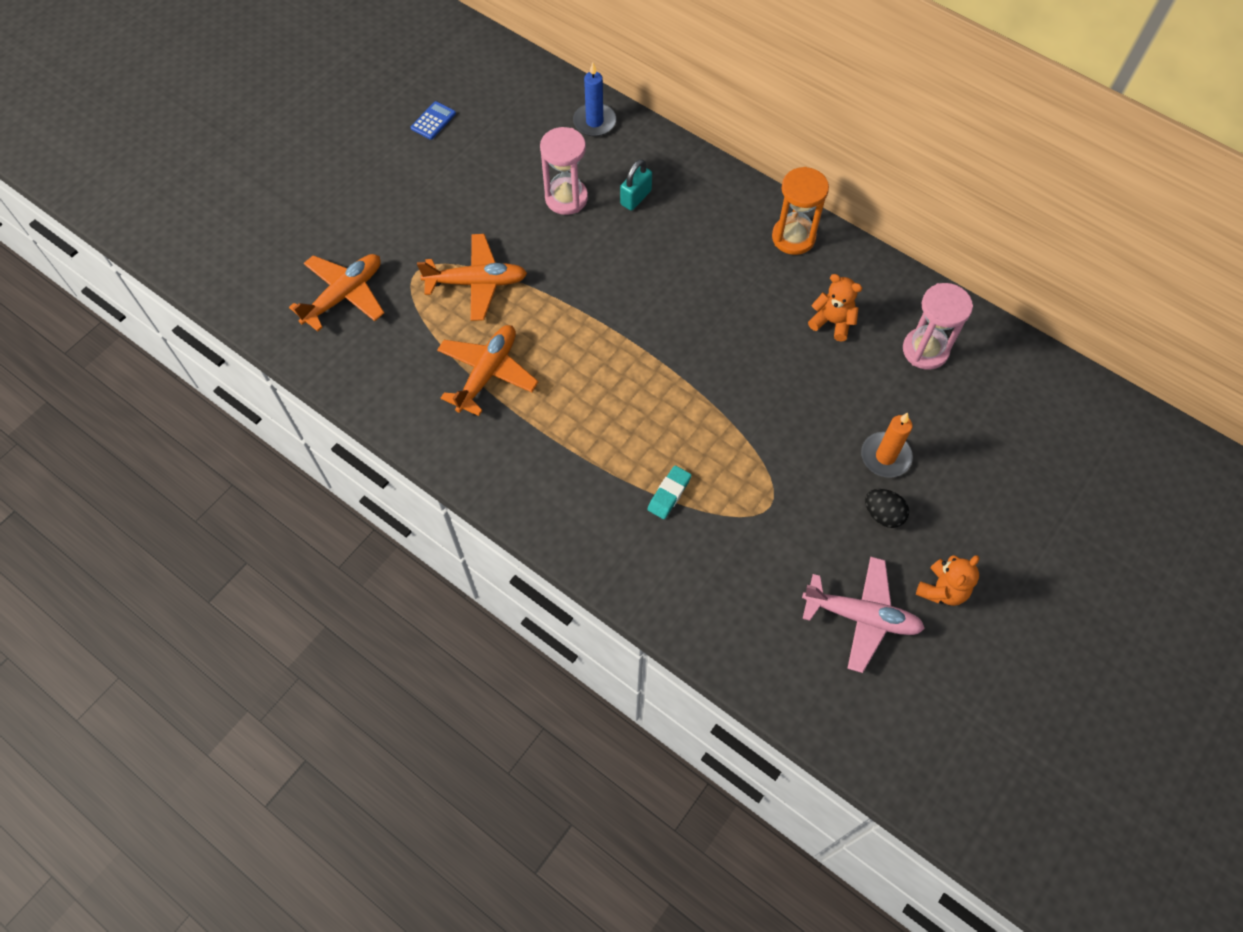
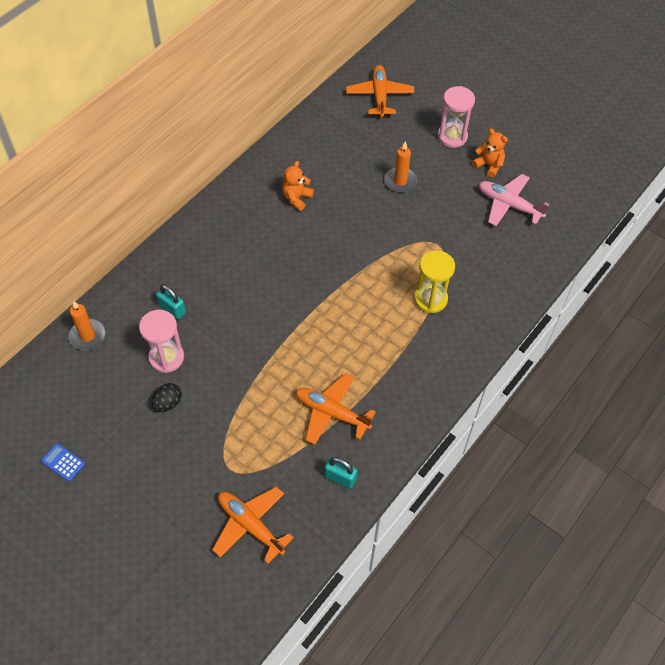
camera: 90 degrees left, 5 degrees down
(397, 384) = (340, 478): none -> turquoise padlock
(477, 283) = (245, 422): orange plane -> orange plane (379, 96)
(594, 122) = (88, 336): blue candle -> orange candle
(669, 494) = (430, 299): turquoise eraser -> yellow hourglass
(793, 237) = (222, 213): orange hourglass -> none
(861, 616) = (509, 205): pink plane -> pink plane turned 75 degrees counterclockwise
(883, 514) = (441, 187): black egg -> black egg (168, 403)
(925, 350) = (321, 152): pink hourglass -> pink hourglass (452, 136)

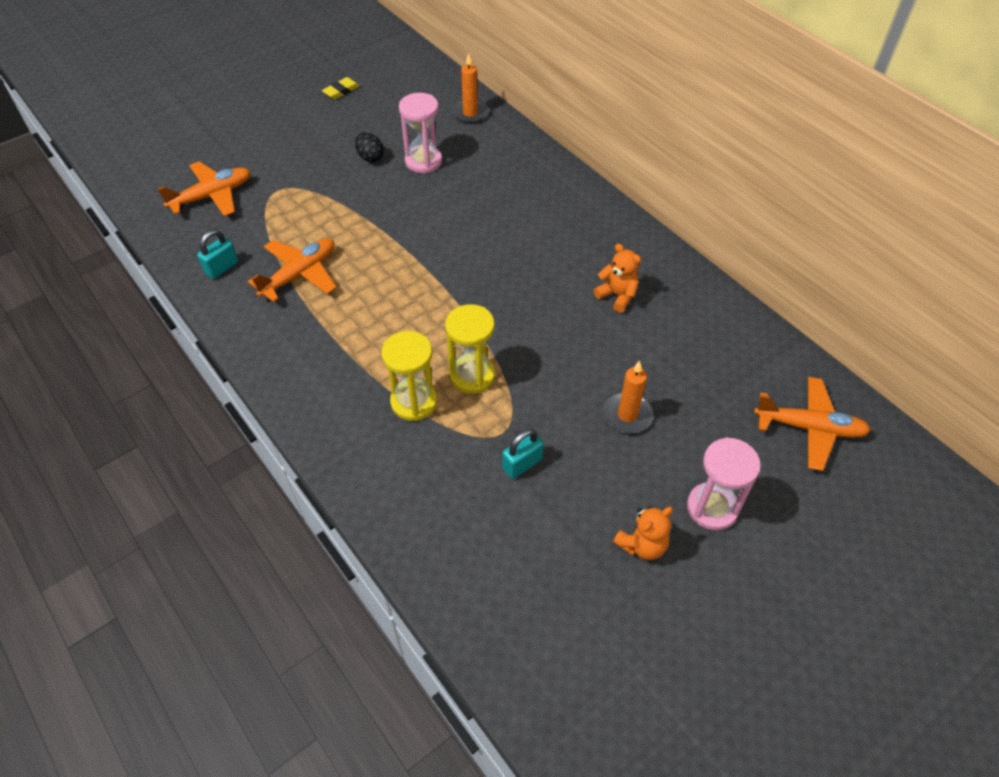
camera: 105 degrees right, 5 degrees down
(63, 462) = (341, 91): blue calculator -> yellow eraser
(172, 309) = (481, 171): turquoise padlock -> turquoise padlock (522, 464)
(396, 270) = (472, 375): none -> yellow hourglass
(509, 205) = (553, 550): pink plane -> none

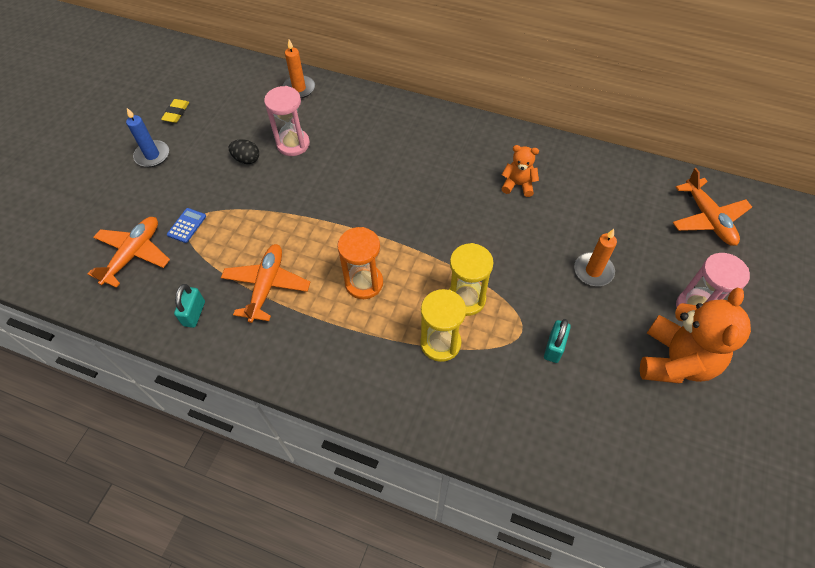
camera: 30 degrees left, 5 degrees up
(273, 192) = (187, 225): none -> blue calculator
(292, 119) = (152, 155): none -> blue candle
(387, 314) = (364, 283): none -> orange hourglass
(642, 545) = (675, 361): orange teddy bear -> orange teddy bear, size x1.91
(809, 428) = (707, 219): orange plane -> orange plane turned 90 degrees clockwise

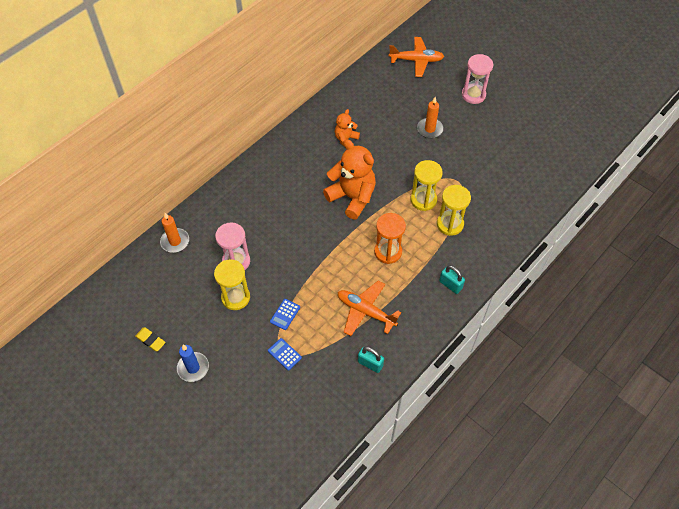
camera: 70 degrees left, 0 degrees up
(133, 254) = (296, 398): orange plane -> none
(238, 209) = (285, 314): none -> blue calculator
(247, 159) = (235, 297): black egg -> yellow hourglass
(554, 347) = (474, 169): turquoise padlock -> turquoise padlock (450, 285)
(675, 361) = (502, 119): orange teddy bear -> orange teddy bear (352, 197)

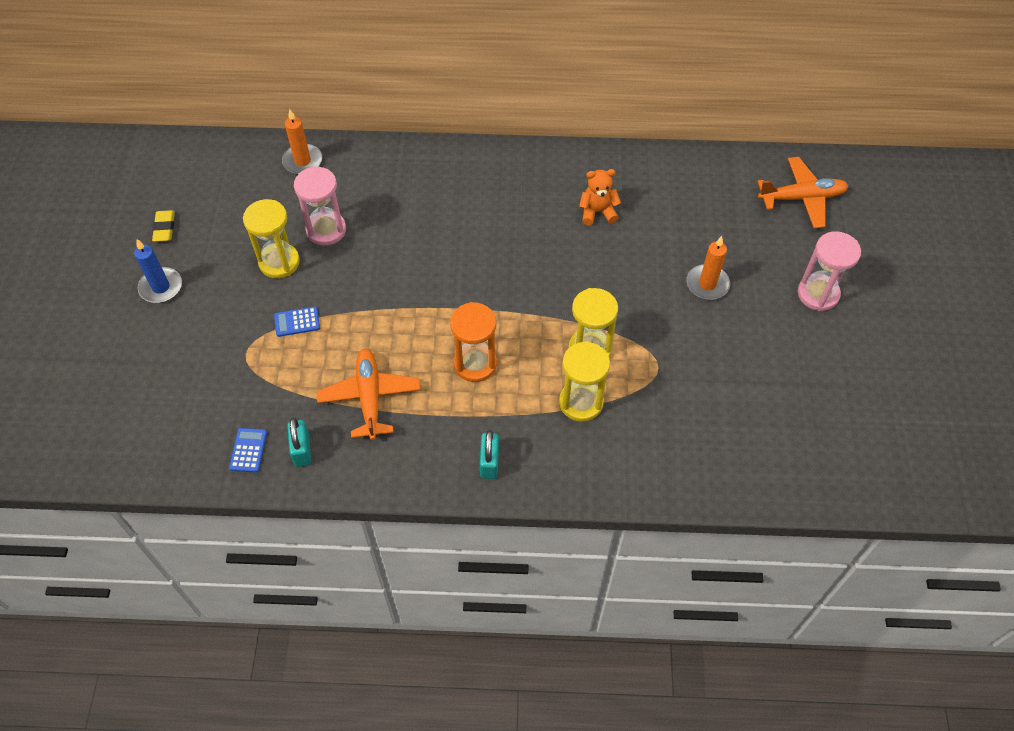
camera: 50 degrees right, 0 degrees up
(284, 354) = (245, 357): blue calculator -> blue calculator (248, 450)
(352, 197) = (519, 275): orange teddy bear -> none
(416, 60) = (802, 198): orange plane -> orange plane turned 60 degrees counterclockwise

